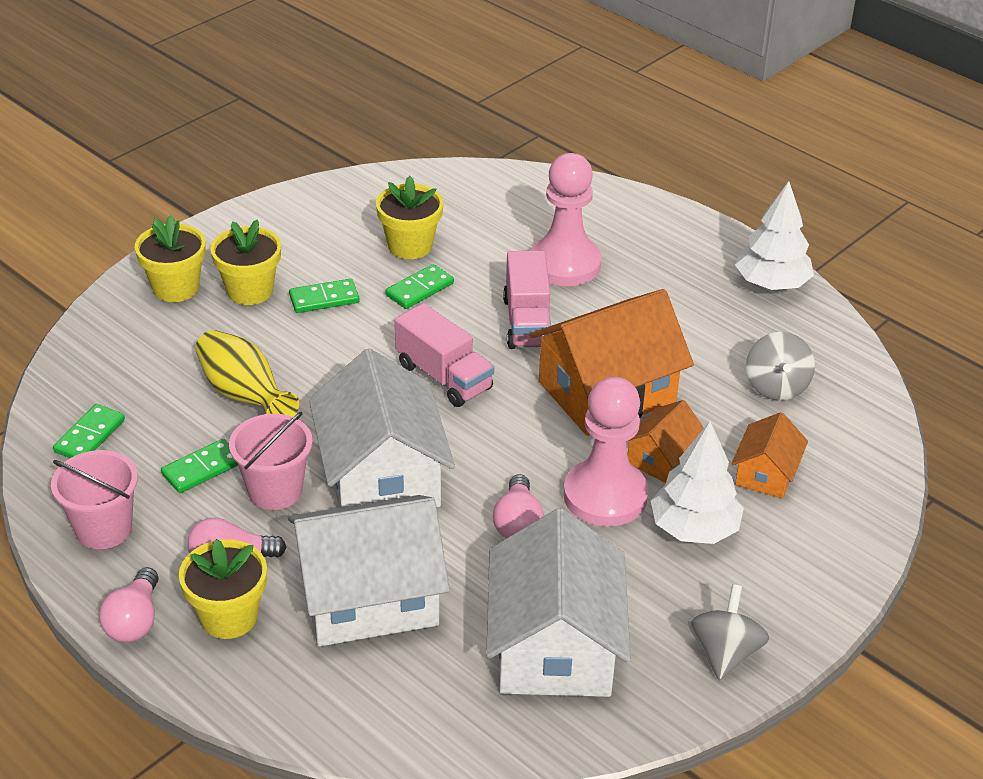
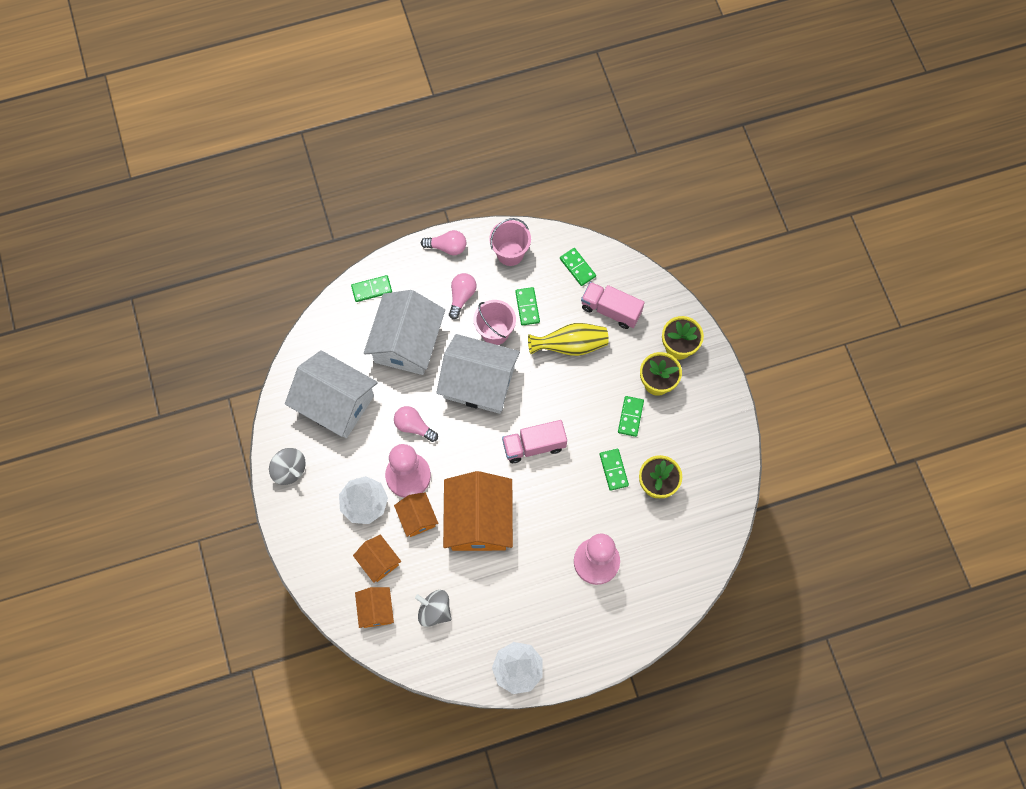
camera: 120 degrees right, 30 degrees up
(135, 621) = (447, 247): pink light bulb -> pink light bulb turned 150 degrees clockwise
(229, 617) = (428, 283): yellow flower pot -> none
(291, 696) = (371, 289): none -> green domino
(527, 322) = (555, 511): pink truck -> pink truck (611, 310)
(836, 447) = (376, 610): none -> orange house

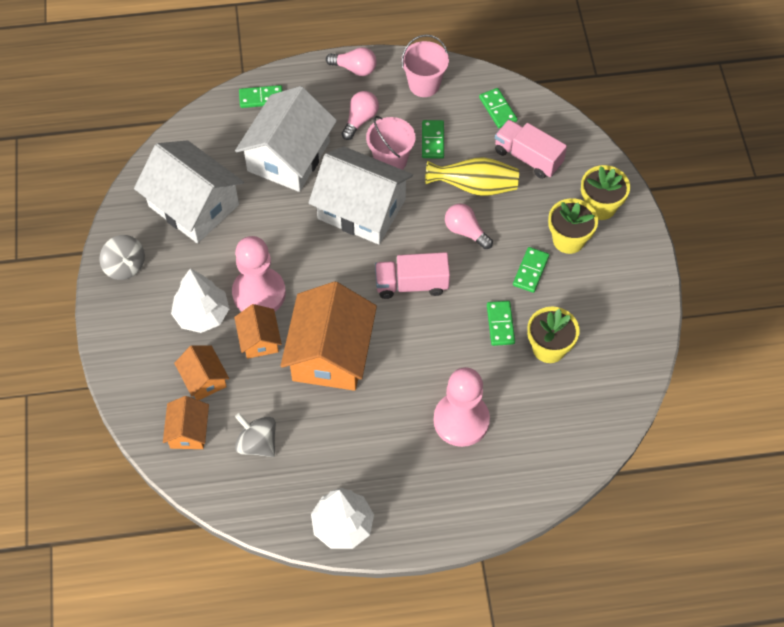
camera: 10 degrees right, 10 degrees down
(414, 426) = (277, 243): pink light bulb -> pink light bulb (465, 231)

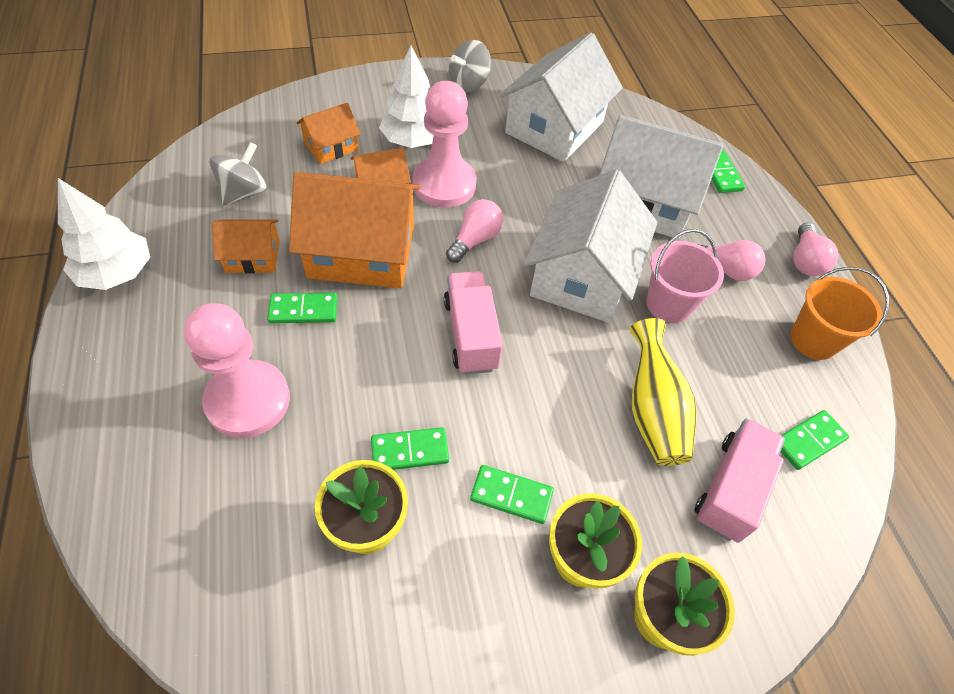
camera: 80 degrees right, 5 degrees down
(188, 431) = (267, 138): orange house -> orange house (252, 257)
(424, 84) = (813, 340): pink bucket -> orange bucket
(432, 140) = (718, 353): green domino -> green domino (303, 310)
(465, 231) = (569, 400): pink light bulb -> pink light bulb (475, 240)

